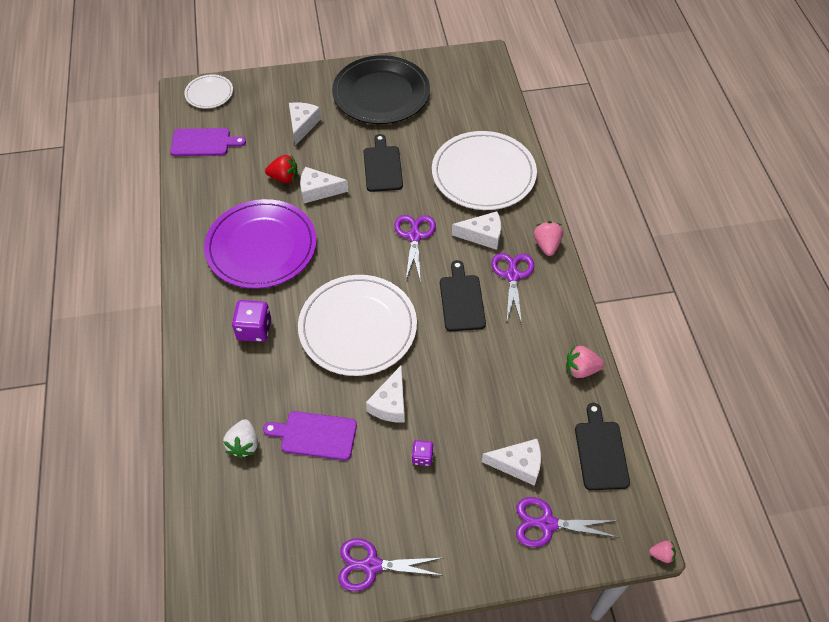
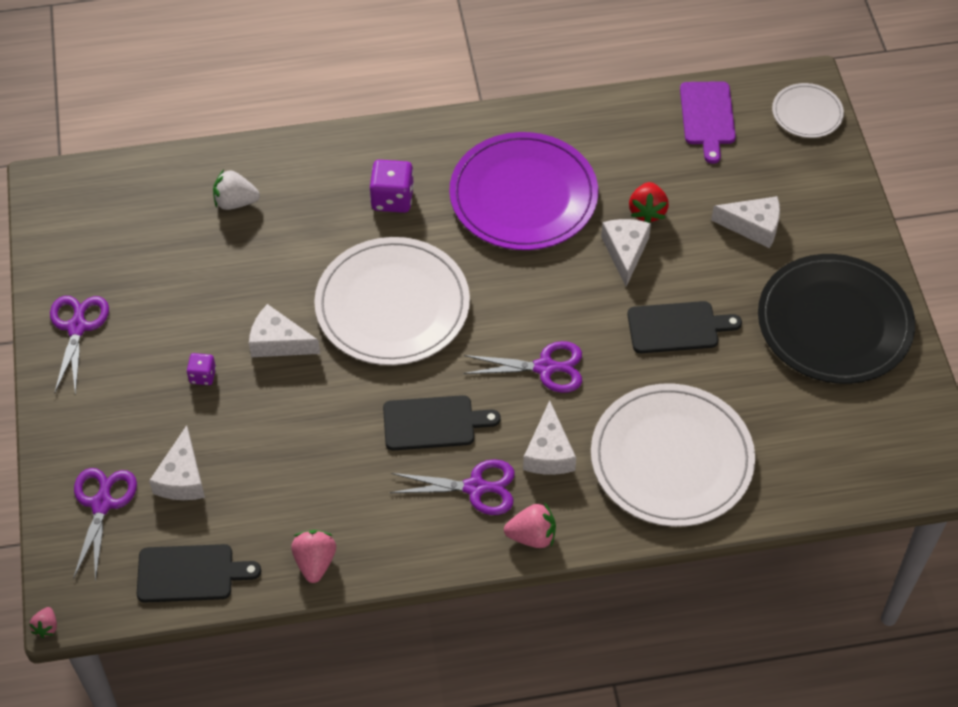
camera: 90 degrees right, 0 degrees up
(315, 435) = (241, 268): purple cutting board -> none

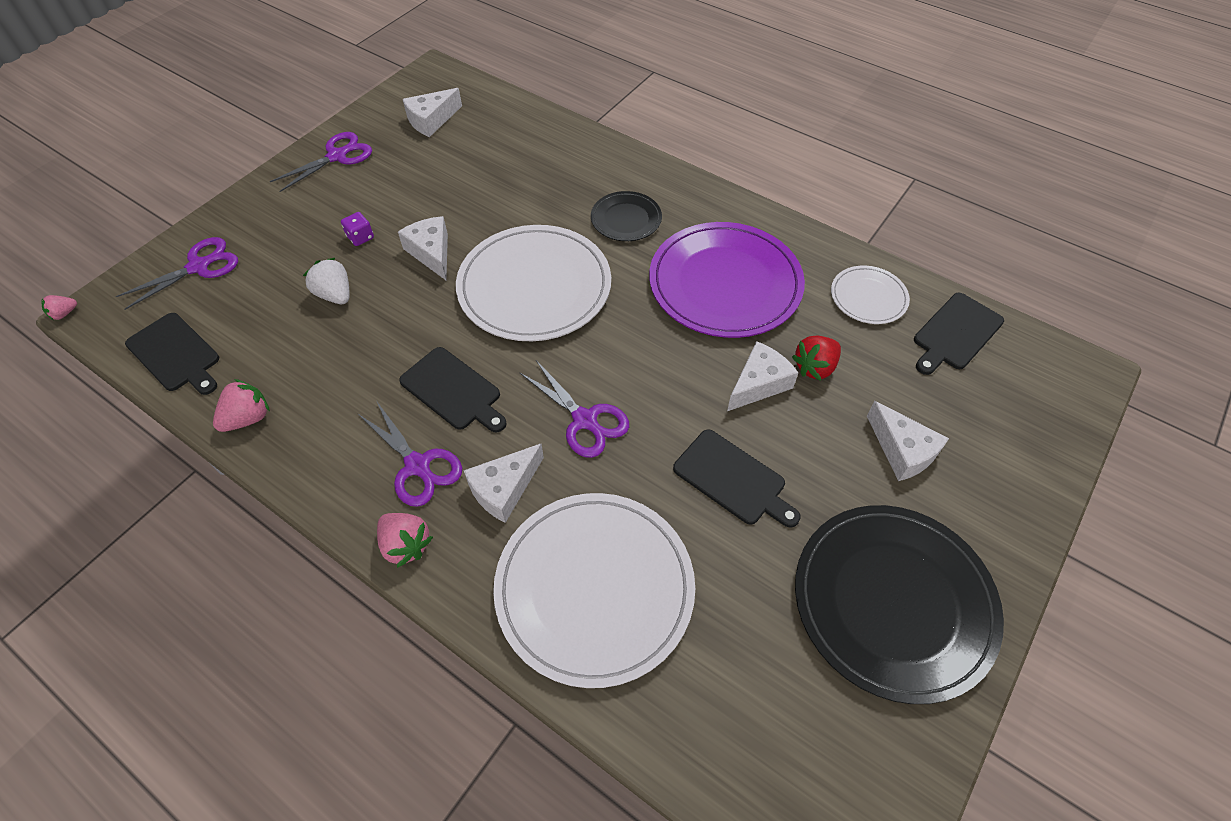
camera: 45 degrees right, 0 degrees up
(182, 478) = (260, 289): white cheese -> white cheese (431, 120)
(235, 202) = (523, 151): white strawberry -> white strawberry (335, 295)
(392, 199) = (626, 219): purple dice -> black plate
(707, 117) = (956, 333): purple cutting board -> black cutting board
(807, 113) = (1063, 395): white plate -> white plate (868, 297)

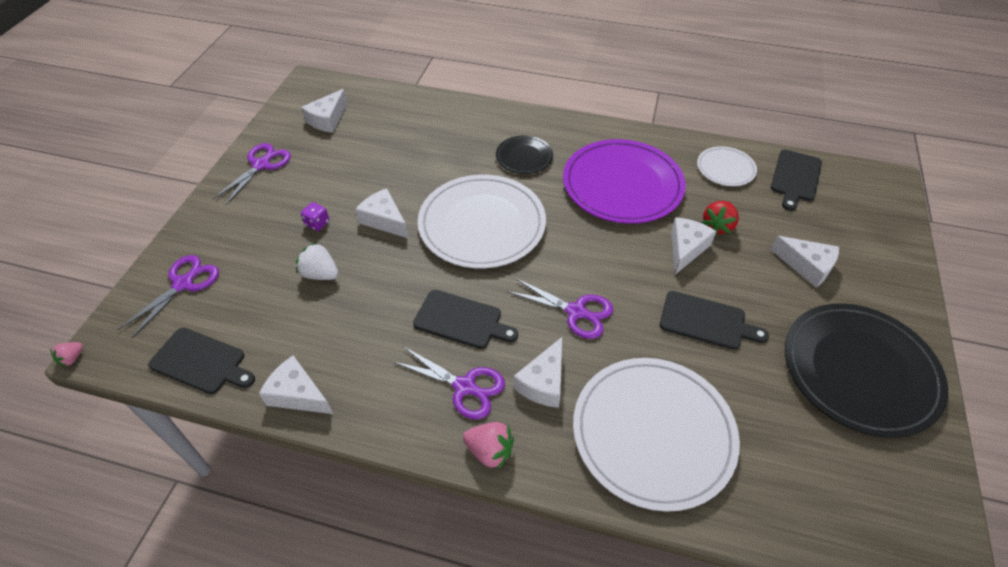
camera: 20 degrees left, 5 degrees down
(248, 418) = (298, 394): pink strawberry -> white cheese

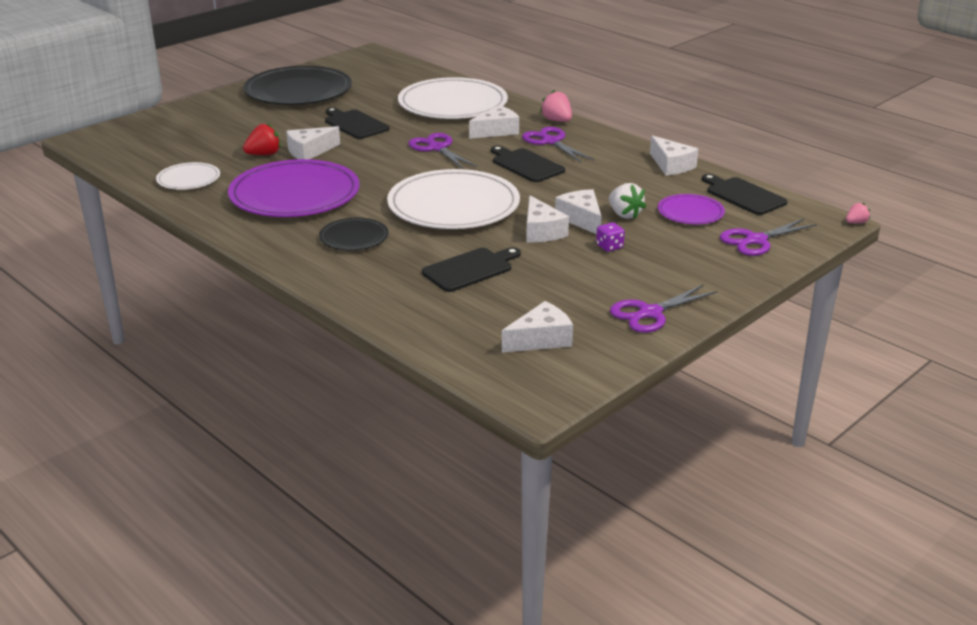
camera: 150 degrees left, 20 degrees down
(255, 304) = (690, 212): none -> purple plate
(795, 177) = (146, 159): black cutting board -> black cutting board (470, 269)
(807, 266) = (242, 124): white cheese -> white cheese (581, 219)

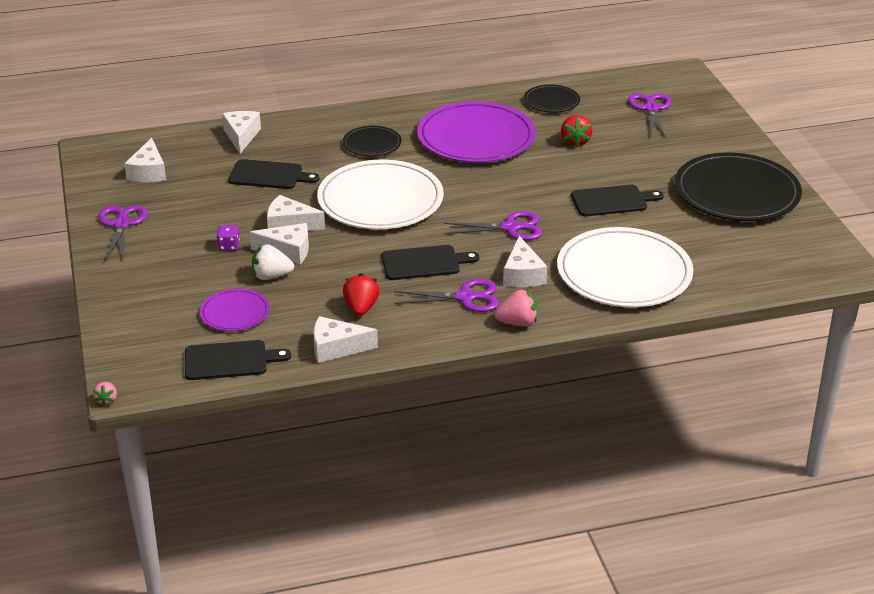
camera: 120 degrees right, 5 degrees up
(188, 179) = (551, 101): white plate -> black plate
(309, 151) = (562, 163): white cheese -> white cheese (241, 136)
(470, 269) = (269, 175): black cutting board -> black cutting board turned 75 degrees counterclockwise
(614, 170) = (361, 308): none -> red strawberry
(755, 240) = (150, 323): purple scissors -> purple scissors (650, 109)

